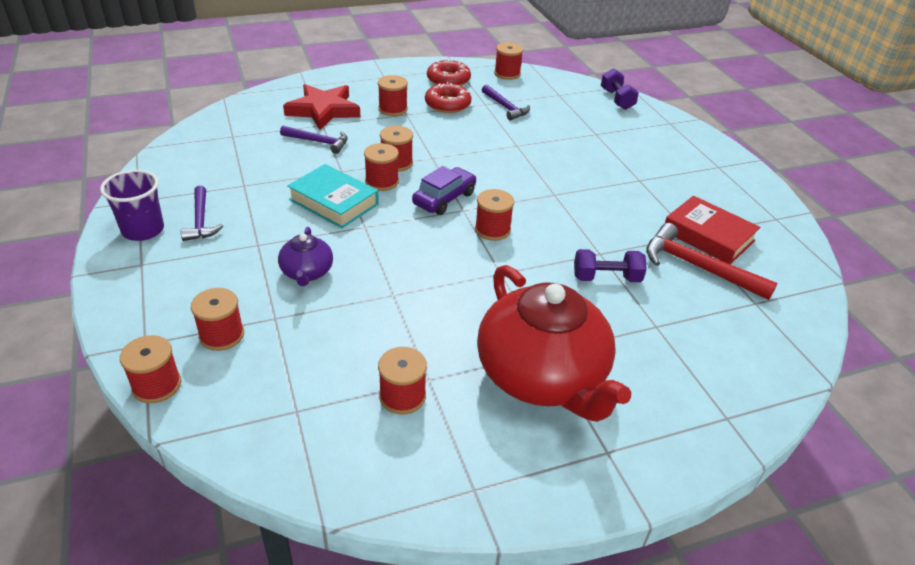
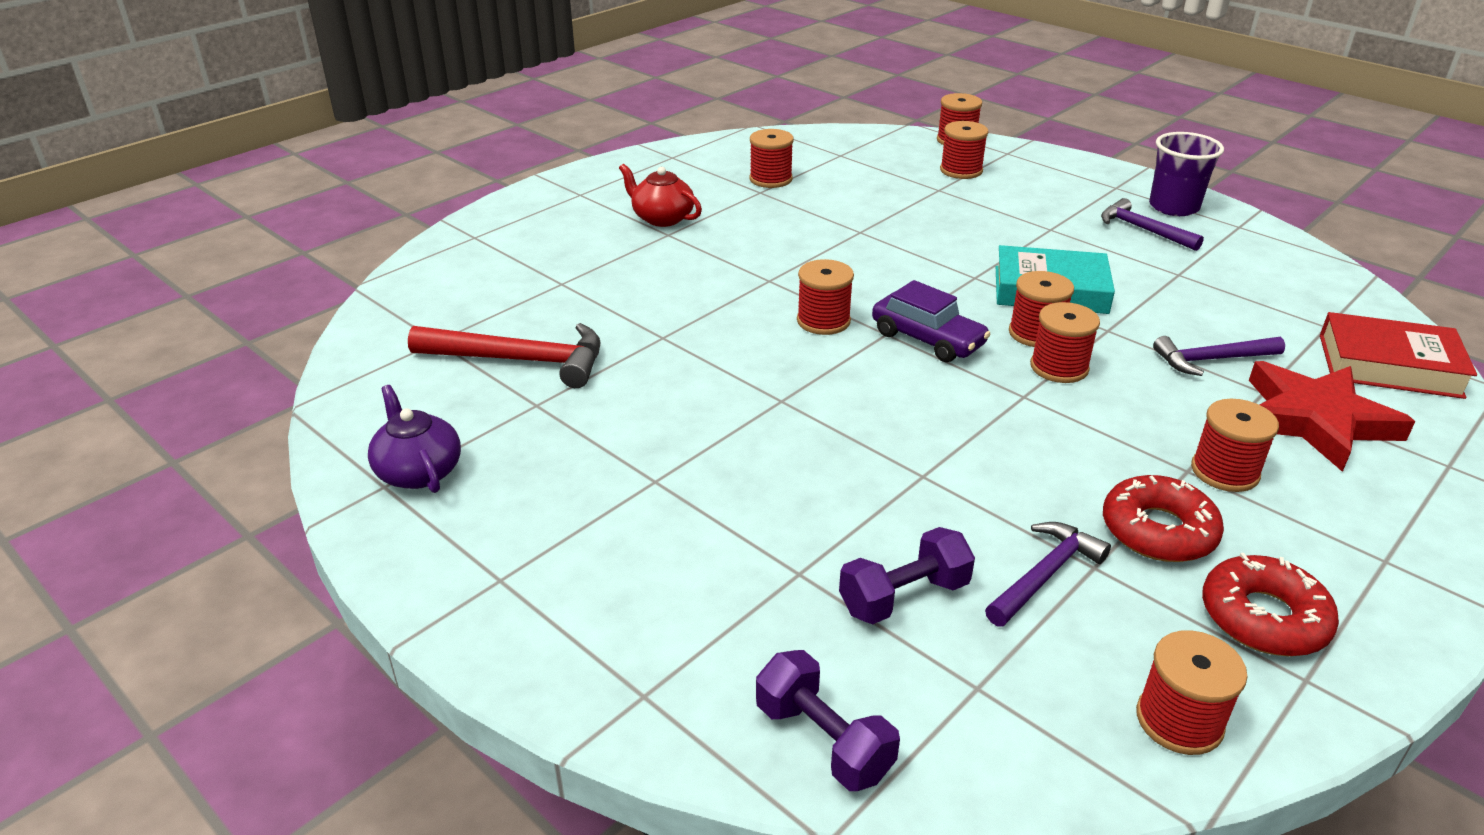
camera: 155 degrees right, 5 degrees down
(307, 272) = (965, 223): purple teapot -> purple teapot (418, 471)
(444, 198) = (927, 339): purple car -> purple car turned 60 degrees counterclockwise
(505, 107) = (1044, 575): purple hammer -> purple hammer turned 105 degrees clockwise
(542, 376) = (662, 218): red teapot -> red teapot, size x0.46
(606, 278) = (640, 311): purple dumbbell -> purple dumbbell (904, 597)
(708, 236) = (509, 412): red book -> red book (1389, 365)

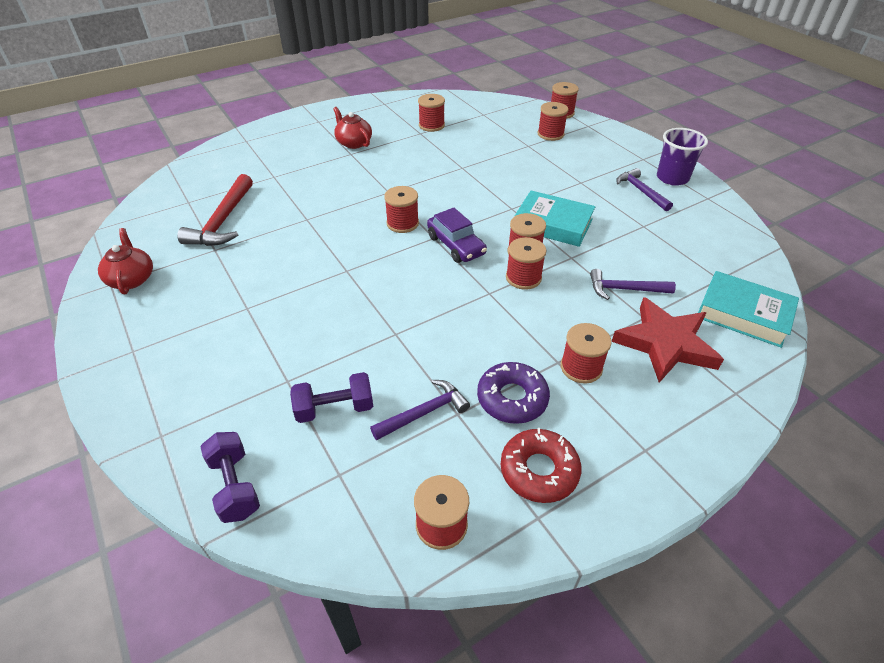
camera: 15 degrees right, 10 degrees up
(418, 471) = (132, 279): purple teapot -> red teapot
(521, 360) = (223, 221): red hammer -> red hammer turned 75 degrees clockwise
(1158, 530) = (512, 398): red donut -> purple donut
(1389, 365) = (743, 314): red book -> turquoise book

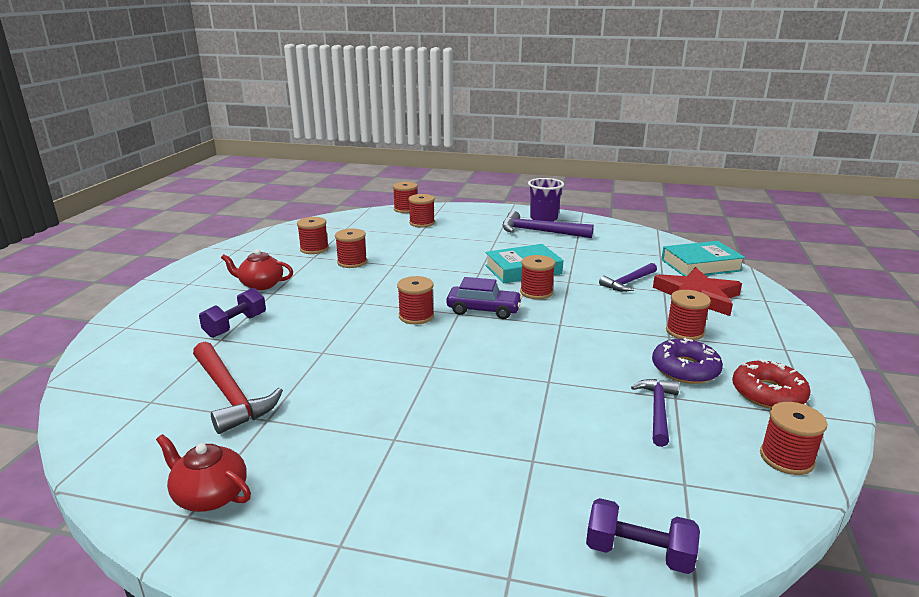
camera: 45 degrees left, 20 degrees down
(335, 408) = (601, 450): purple dumbbell -> purple dumbbell (235, 325)
(523, 277) = (563, 305): red spool -> red spool (352, 262)
(641, 191) = (539, 232): purple hammer -> purple hammer, size x1.54

